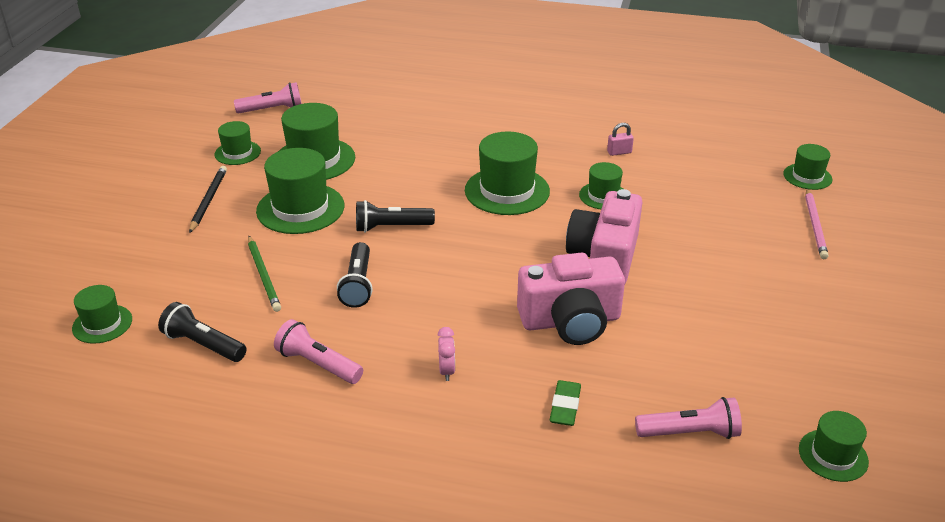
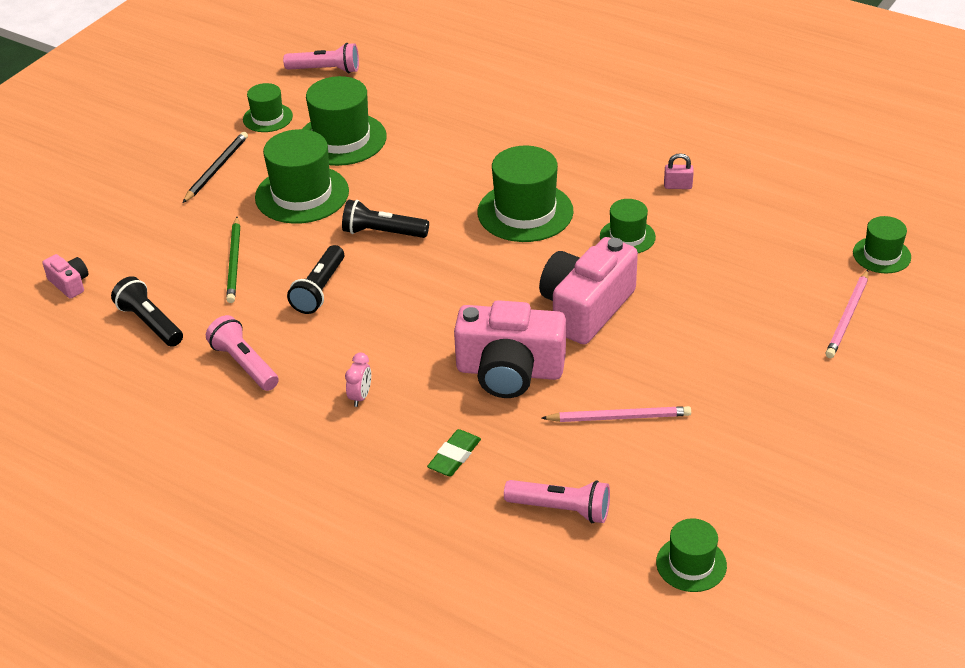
camera: 20 degrees right, 5 degrees up
(102, 324) = (69, 283): green hat -> pink camera
(689, 341) = (619, 417): none -> pink pencil

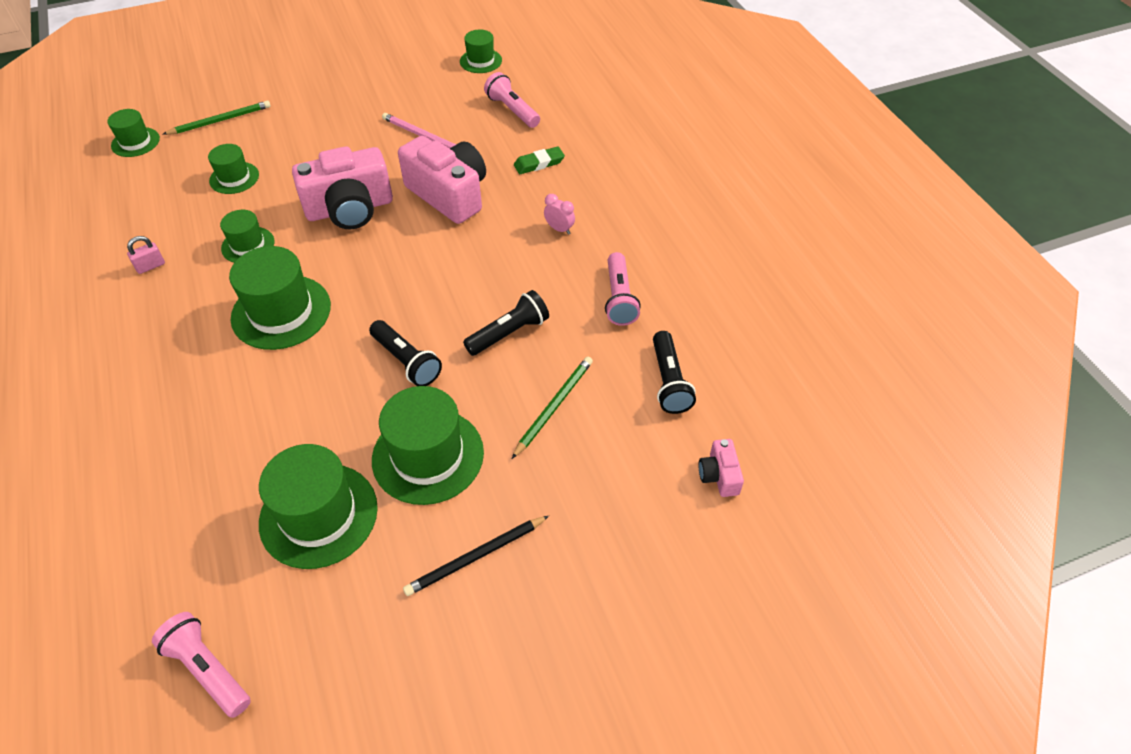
camera: 145 degrees left, 10 degrees up
(267, 118) = (353, 615): green hat -> green hat (234, 178)
(360, 397) = (559, 229): pink clock -> pink clock turned 75 degrees clockwise
(678, 186) = (150, 266): pink padlock -> pink padlock turned 75 degrees counterclockwise
(848, 316) = (220, 120): pink pencil -> green pencil

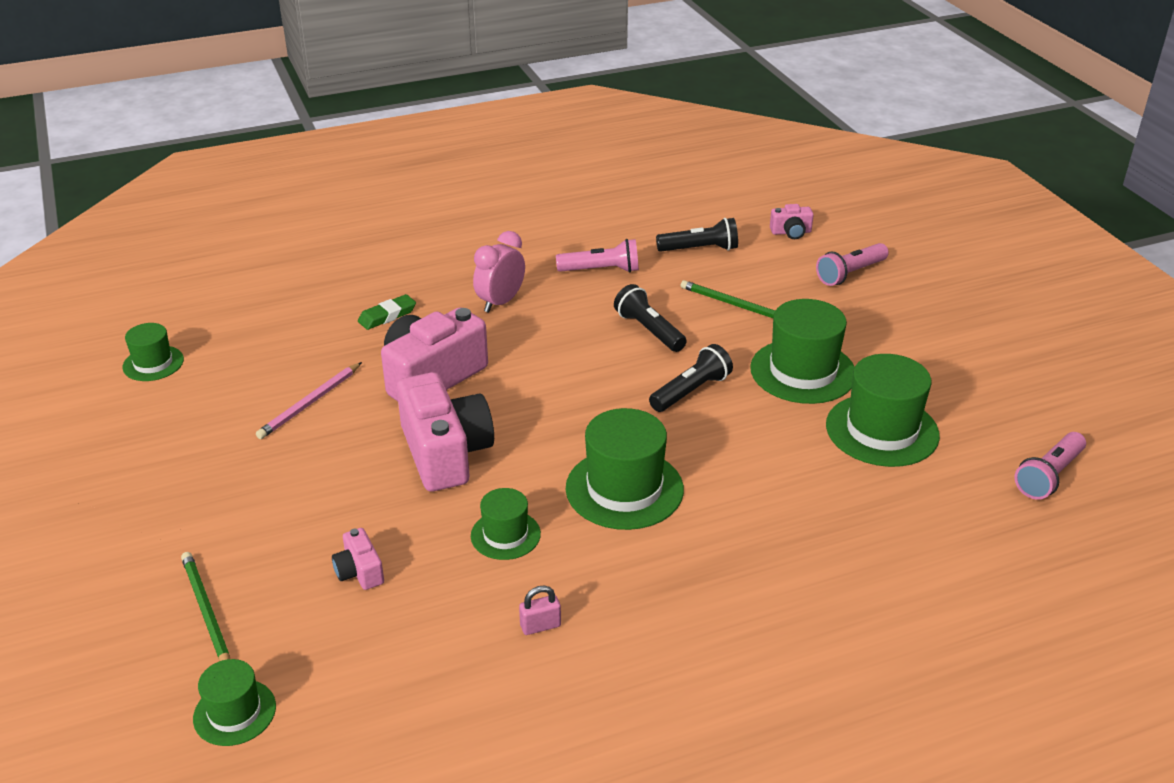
camera: 90 degrees left, 15 degrees down
(150, 266) = (540, 626): pink padlock -> pink padlock turned 75 degrees counterclockwise
(234, 178) = (359, 571): green hat -> pink camera
(475, 557) = (896, 342): black pencil -> none
(512, 110) = (277, 335): pink flashlight -> pink flashlight (850, 274)
(539, 163) = (387, 316): green eraser -> green eraser turned 75 degrees clockwise
(559, 229) = (500, 302): pink clock -> pink clock, size x1.71

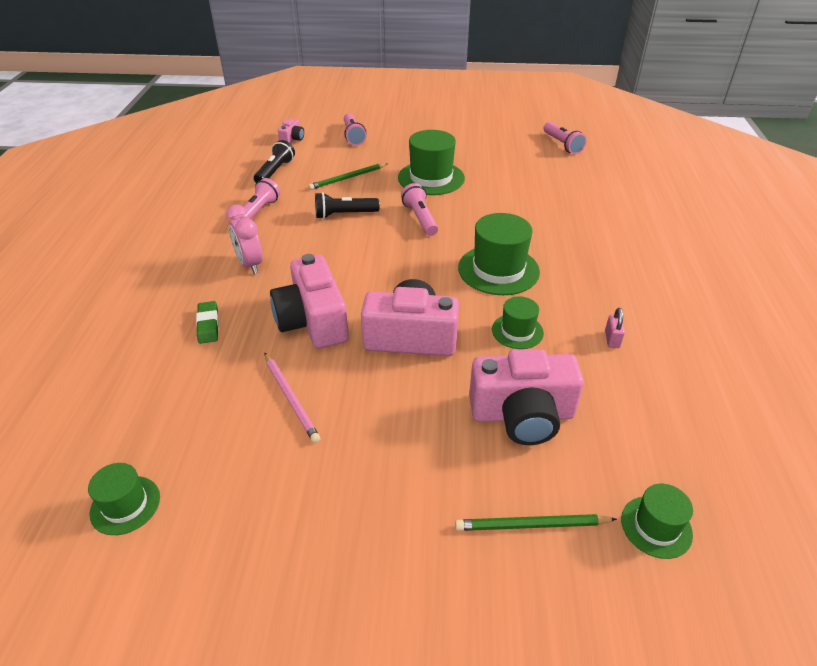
camera: 65 degrees left, 5 degrees up
(359, 571) = (522, 415): pink camera -> pink camera, size x2.19
(691, 391) = (420, 218): black flashlight -> pink flashlight
(882, 430) = (499, 173): green hat -> none

